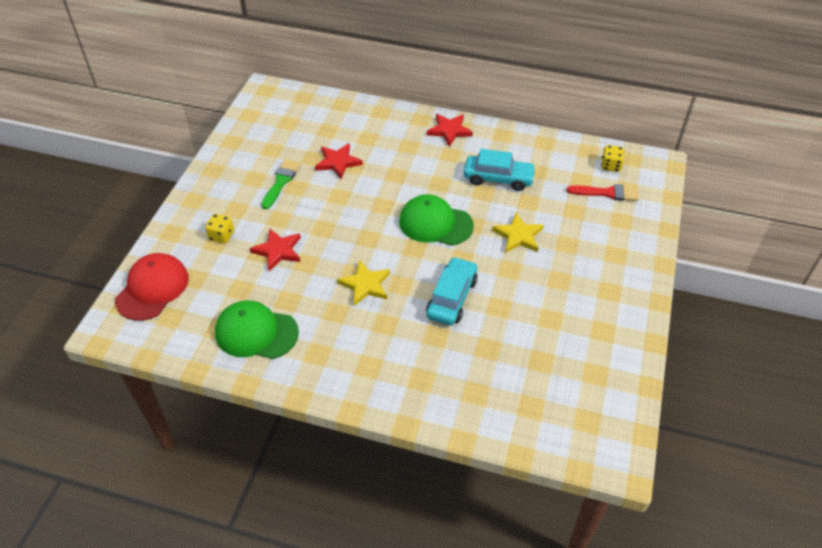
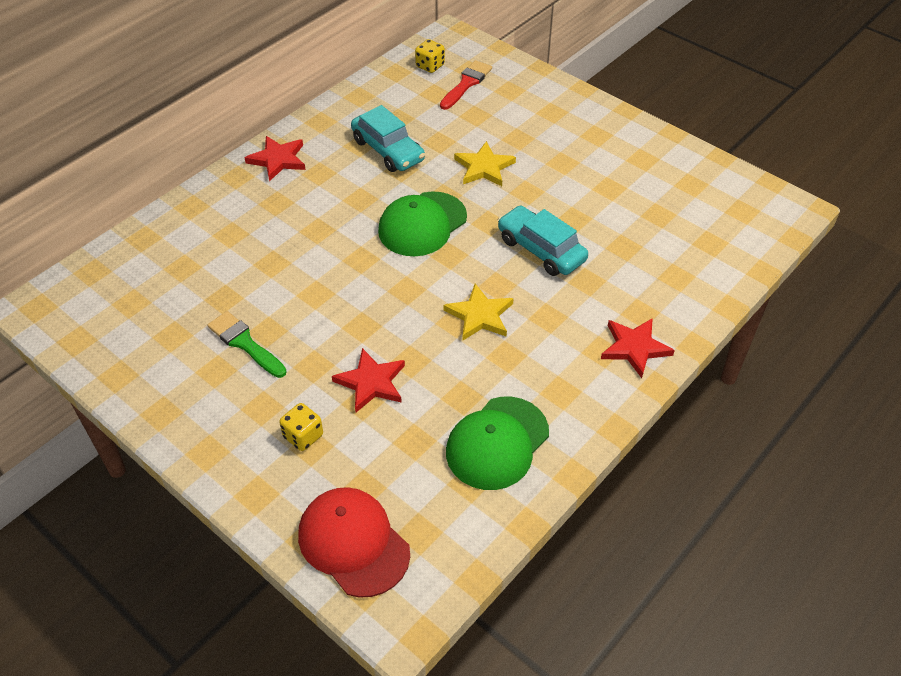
camera: 65 degrees left, 0 degrees up
(338, 162) = (253, 276): red star -> red star (634, 348)
(498, 178) = (388, 150): turquoise car -> turquoise car turned 105 degrees clockwise

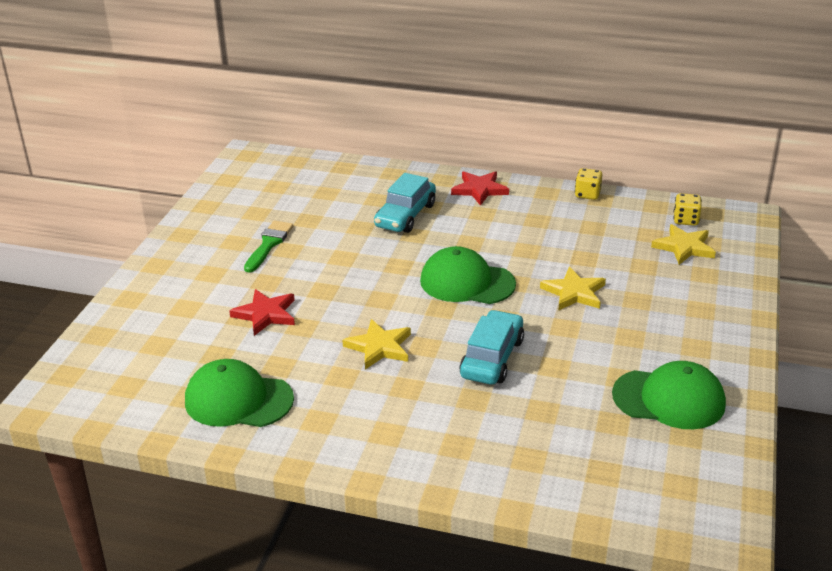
camera: 65 degrees right, 15 degrees down
(303, 436) = (193, 300): yellow dice -> yellow dice (587, 194)
(353, 543) = (103, 357): red cap -> none
(388, 150) = (544, 236): turquoise car -> turquoise car (405, 215)
(466, 84) = (684, 247): red brush -> yellow star
(634, 348) = (405, 454): red star -> none
(648, 175) = (669, 399): none -> green cap

